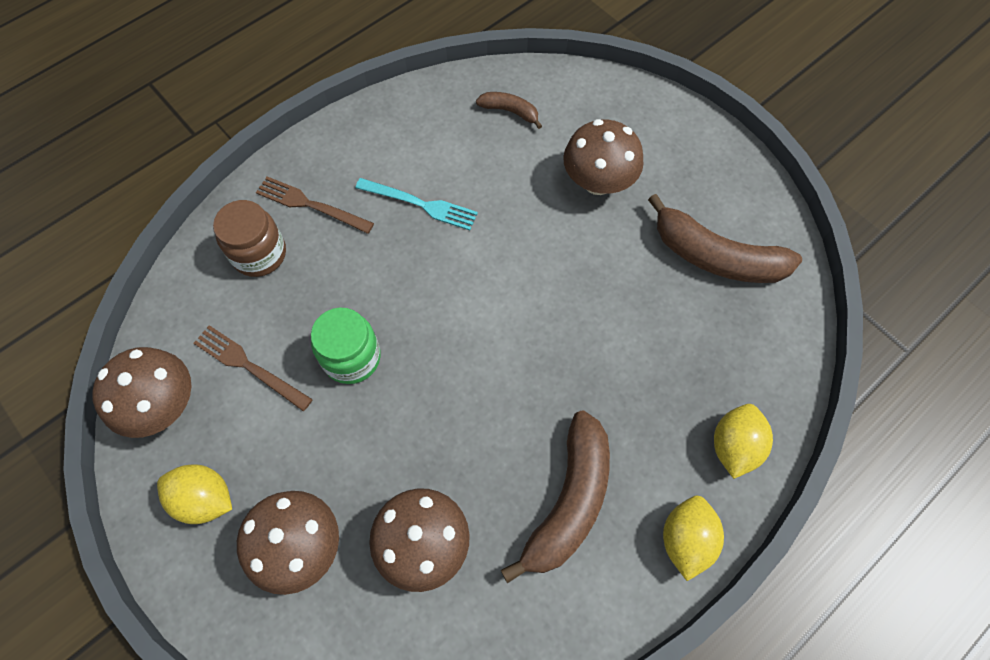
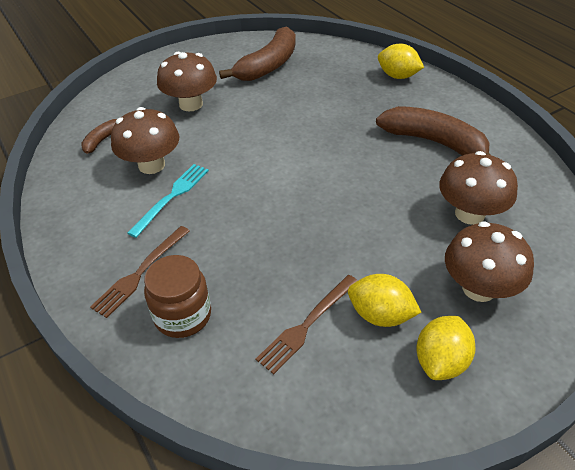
camera: 80 degrees left, 20 degrees down
(163, 405) = (340, 402): brown mushroom -> brown mushroom (151, 165)
(352, 357) = (310, 248): green jar -> none
(685, 539) = (456, 100): yellow lemon -> yellow lemon (380, 315)

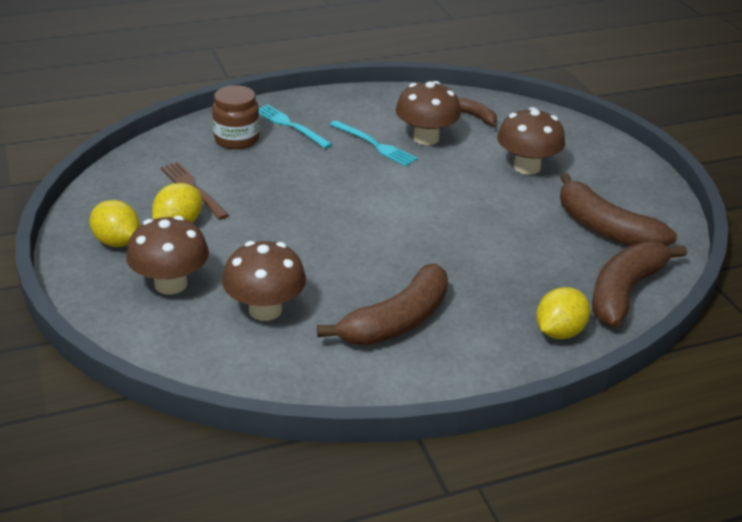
camera: 100 degrees right, 10 degrees down
(140, 272) = (290, 125): brown fork -> turquoise fork
(340, 56) = (625, 292): none -> brown banana

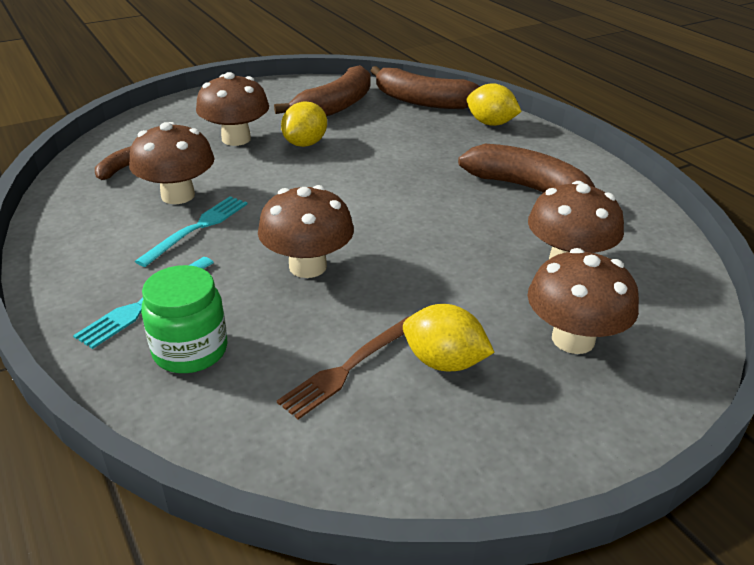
camera: 100 degrees left, 0 degrees up
(117, 242) = (517, 415): yellow lemon -> yellow lemon (305, 144)
(237, 139) = (190, 350): brown jar -> green jar
(308, 185) = (307, 266): none -> brown mushroom

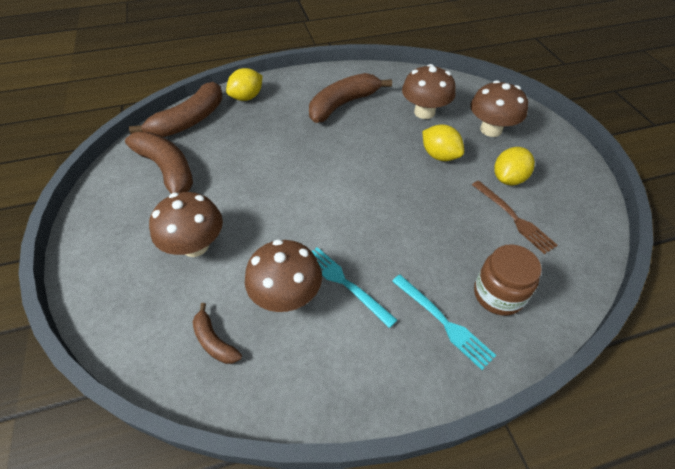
camera: 75 degrees left, 15 degrees up
(190, 350) = (498, 294): green jar -> brown jar
(305, 144) = (229, 200): yellow lemon -> yellow lemon (439, 156)
(307, 266) = (410, 222): brown mushroom -> none

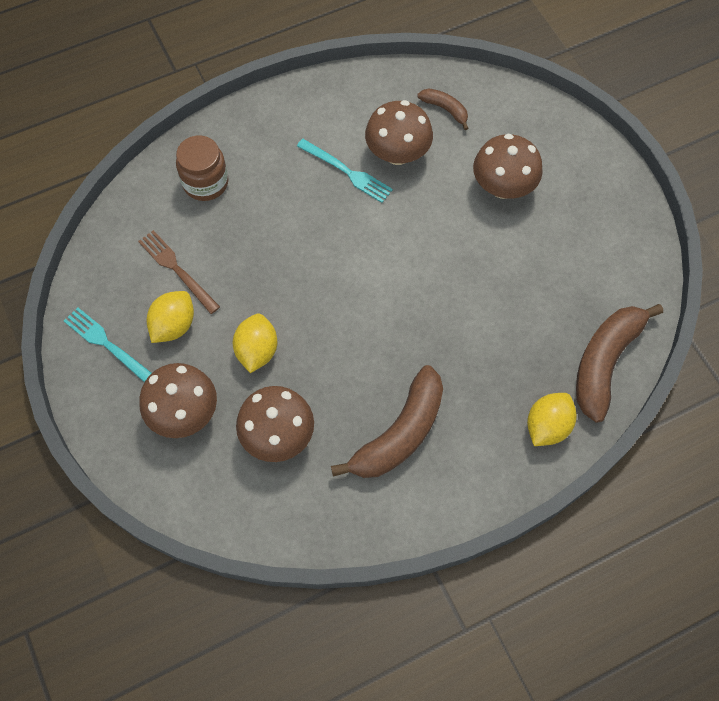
camera: 170 degrees right, 15 degrees up
(167, 171) = (584, 273): brown banana -> none
(439, 156) = (257, 351): yellow lemon -> yellow lemon turned 60 degrees clockwise
(443, 322) = (257, 152): turquoise fork -> turquoise fork (108, 345)

